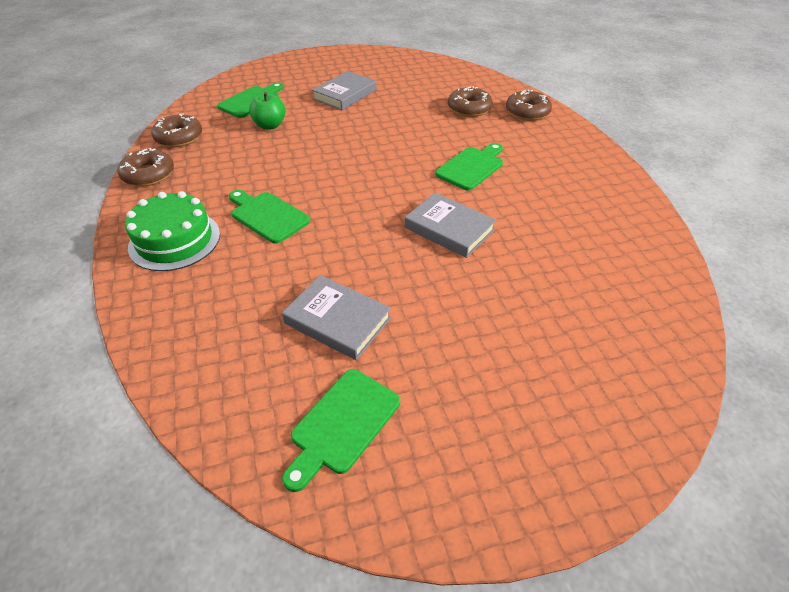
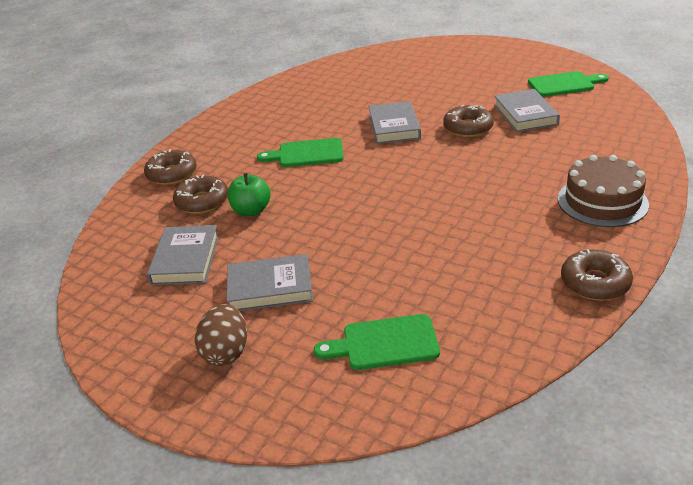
camera: 130 degrees left, 10 degrees down
(175, 240) = (602, 201): green cake -> brown cake
(179, 137) = (528, 324): brown donut -> brown donut (468, 128)
(267, 216) = (509, 188): green cutting board -> none
(270, 125) = (407, 285): green apple -> green apple (251, 211)
(323, 71) = (226, 352): none -> brown egg
(413, 85) = (185, 259): none -> grey book

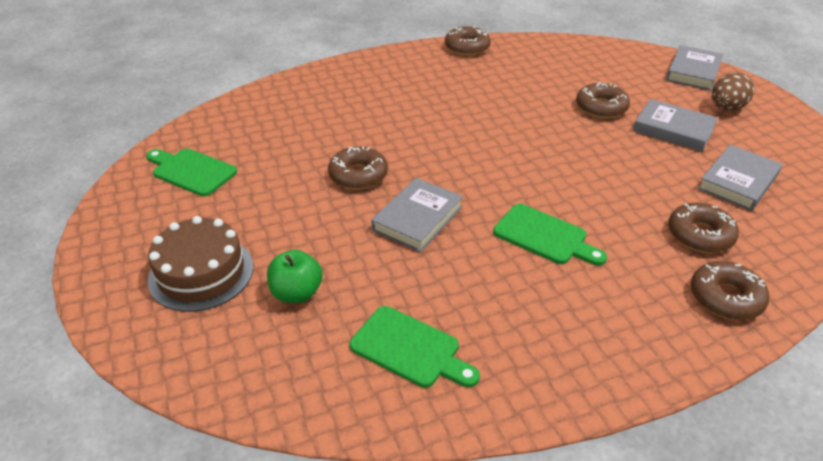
camera: 145 degrees left, 5 degrees up
(251, 211) = (652, 198): green apple -> green apple (297, 293)
(360, 277) = (601, 107): none -> brown donut
(384, 343) = (619, 73): green cutting board -> green cutting board (410, 348)
(525, 115) = (290, 160): grey book -> grey book (693, 72)
(602, 201) = (382, 75): brown cake -> brown cake (201, 273)

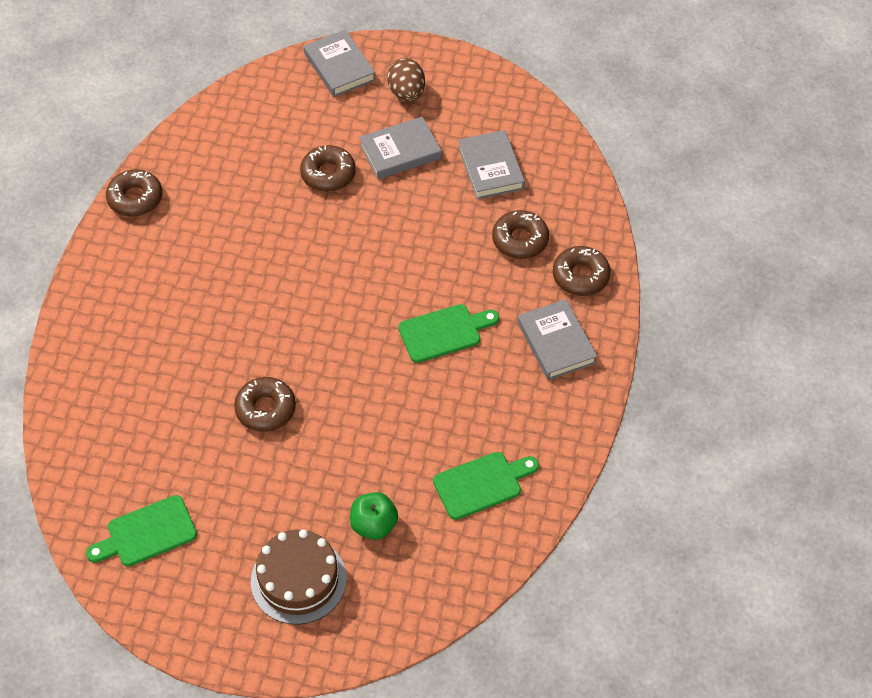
camera: 55 degrees left, 15 degrees up
(417, 218) = (357, 400): grey book -> grey book (556, 343)

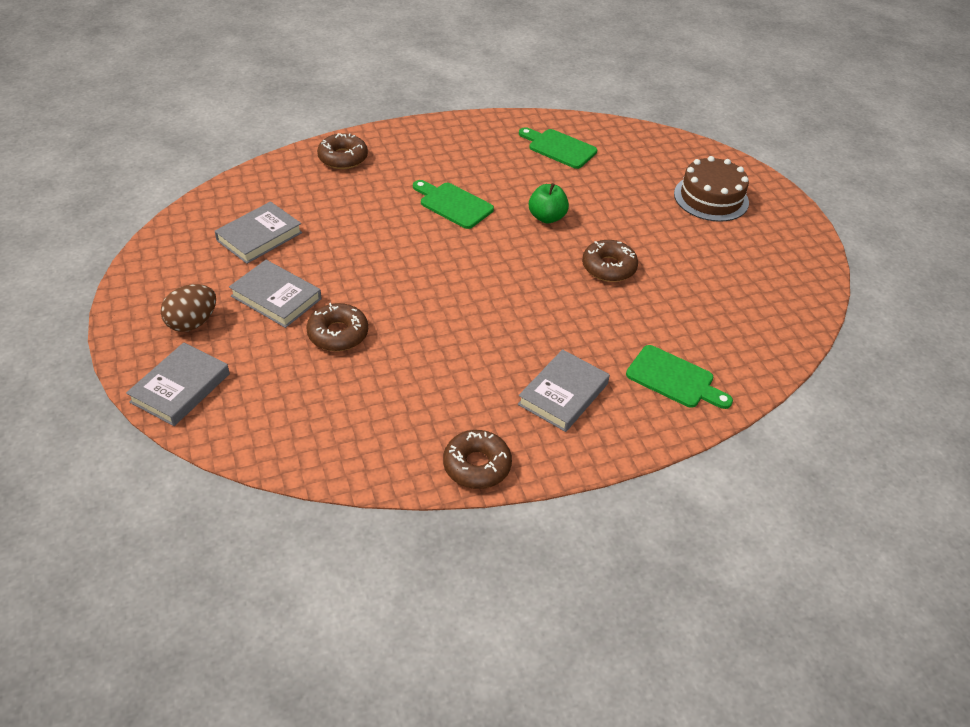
camera: 125 degrees left, 10 degrees down
(147, 533) = (767, 282): green cutting board -> green cutting board (674, 379)
(374, 525) = (638, 181): green apple -> green apple (547, 217)
(520, 240) = (329, 196): brown donut -> none
(556, 343) = (415, 151): grey book -> grey book (563, 394)

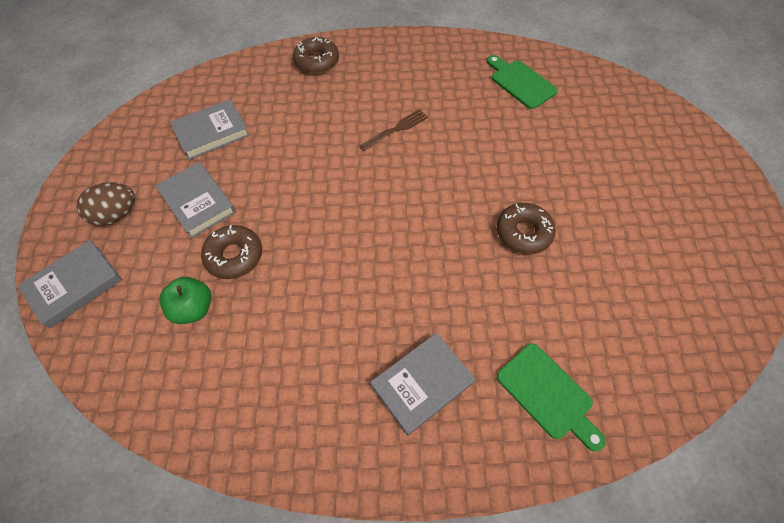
camera: 20 degrees right, 15 degrees up
(453, 204) = (396, 129): green cutting board -> brown fork
(477, 465) = (301, 455): brown donut -> none
(547, 217) = (481, 160): green apple -> green apple (193, 308)
(711, 198) = (659, 168): brown cake -> none

